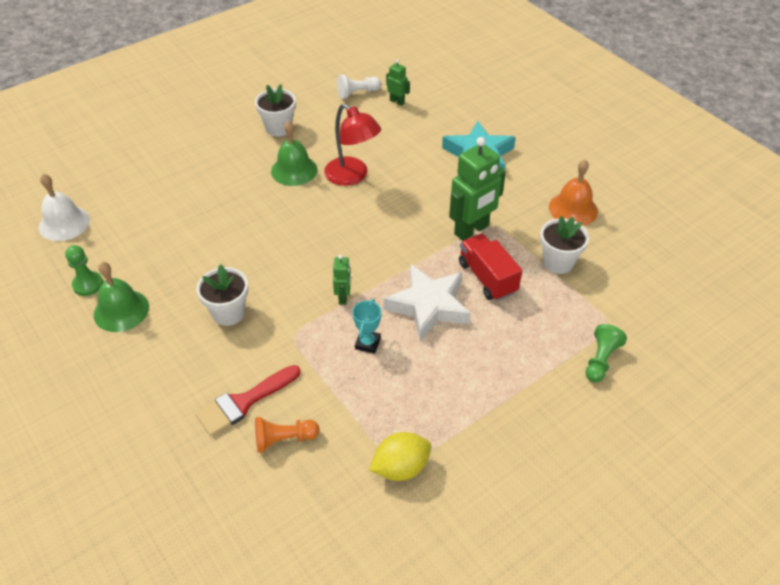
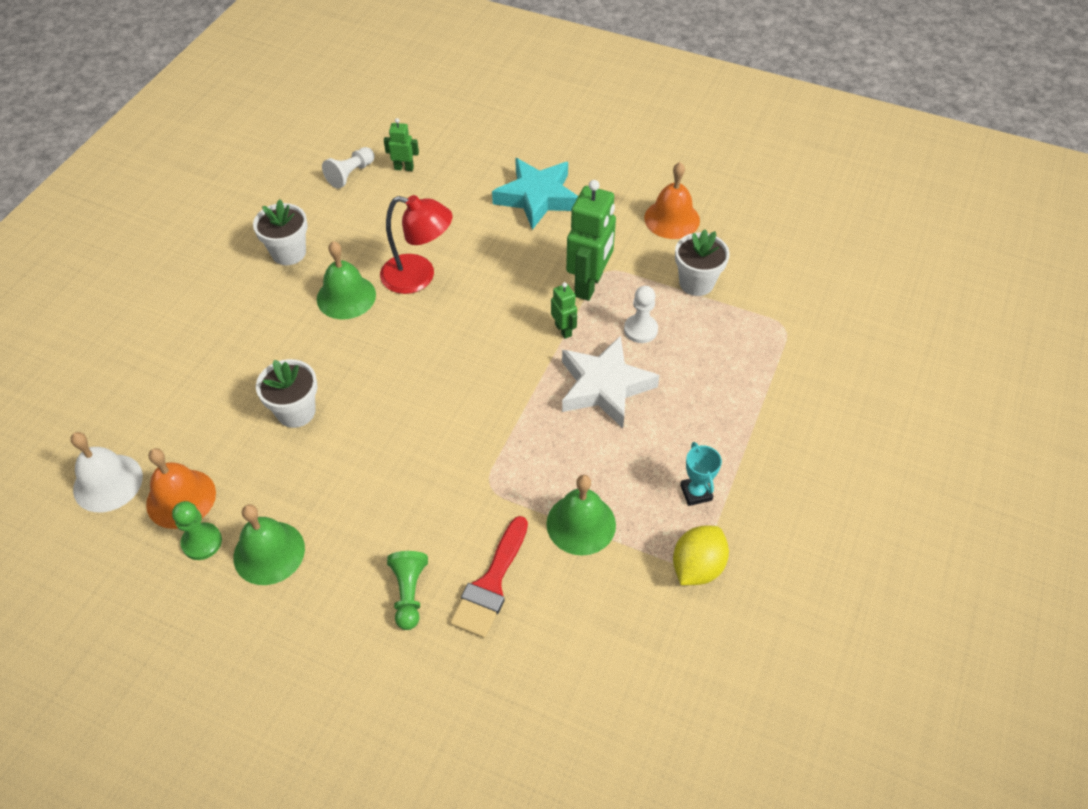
camera: 30 degrees left, 5 degrees up
(97, 252) = (181, 498): none -> orange bell
(228, 313) = (398, 495): white flower pot -> white flower pot (296, 412)
(284, 439) = (562, 600): orange pawn -> none
(337, 393) = (581, 524): none -> green bell
(343, 297) = (510, 418): green robot -> green robot (563, 330)
(367, 343) = (572, 456): turquoise trophy -> turquoise trophy (696, 492)
(487, 278) = (640, 330): red truck -> white pawn
(601, 360) = (802, 366): green pawn -> green pawn (409, 593)

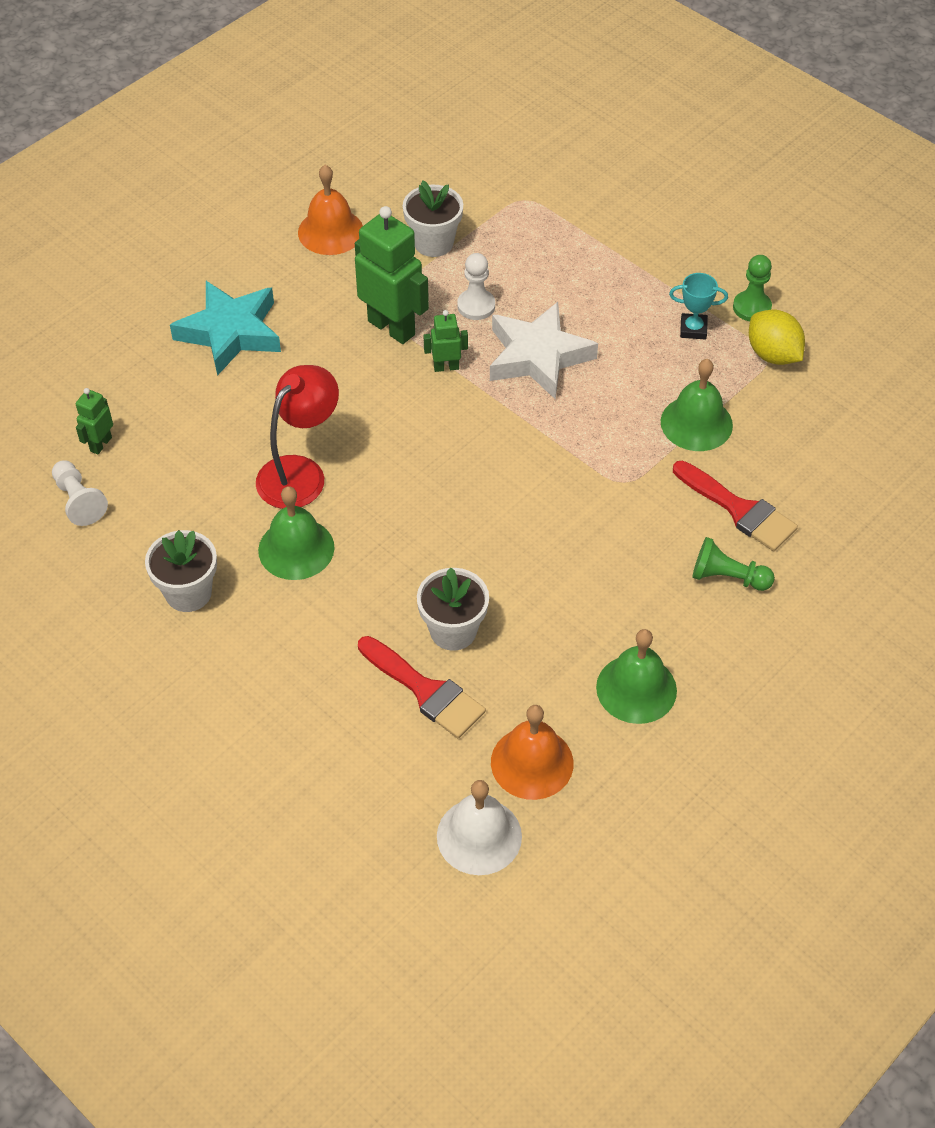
camera: 70 degrees left, 0 degrees up
(202, 542) = (600, 750): green pawn -> green pawn (752, 307)
(235, 411) = (425, 691): none -> red brush

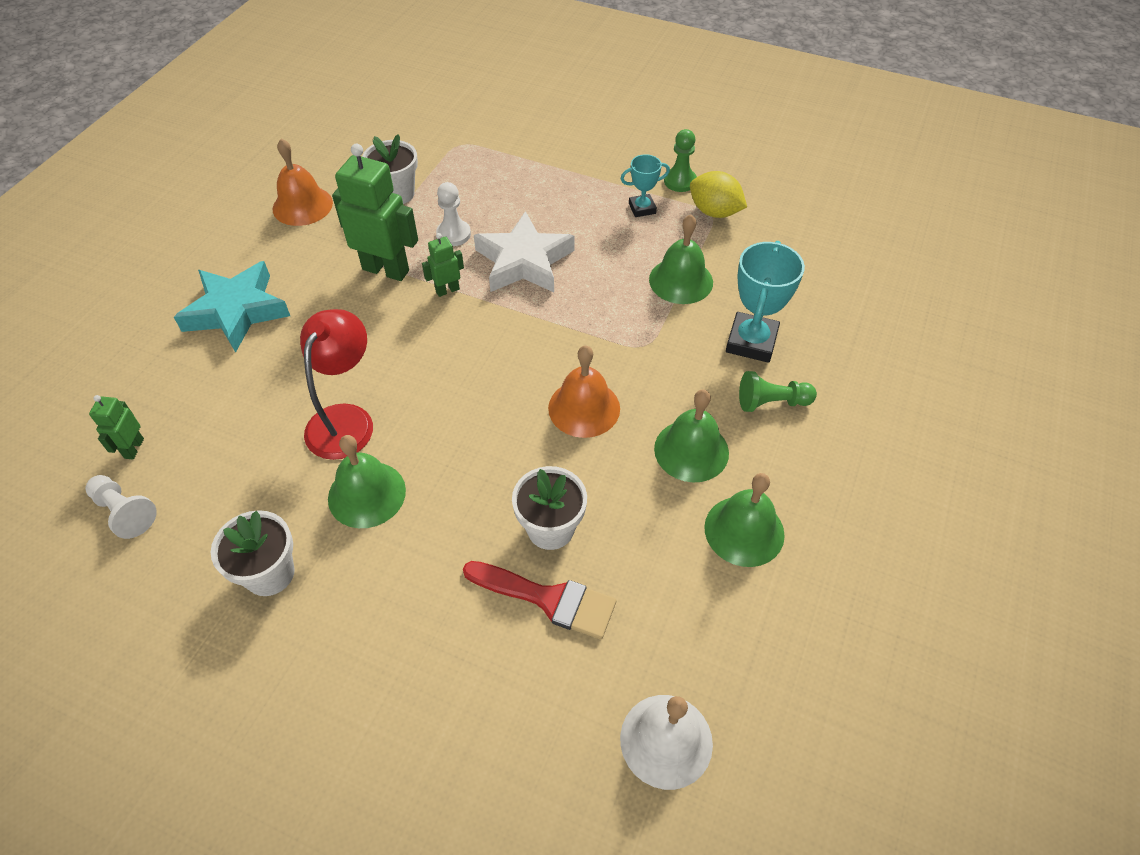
camera: 20 degrees left, 0 degrees up
(532, 762) = (683, 639): orange bell -> orange bell (584, 408)
(621, 600) = (691, 450): none -> green bell
(739, 510) = (751, 342): red brush -> turquoise trophy

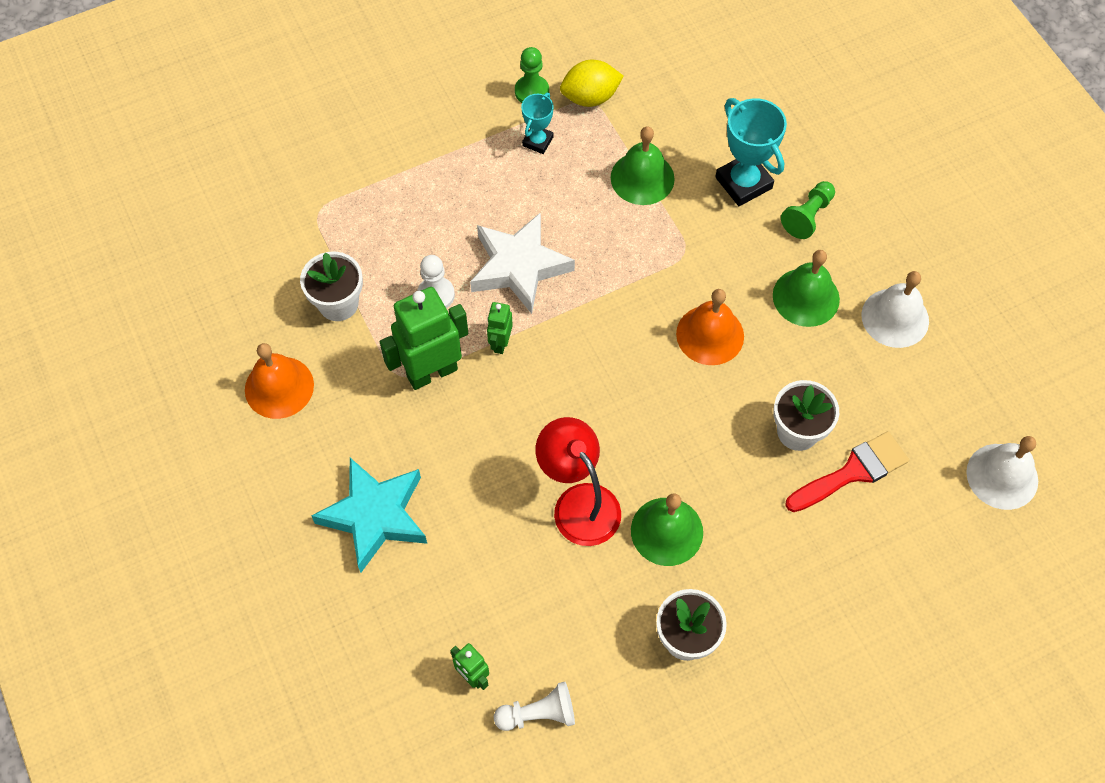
camera: 50 degrees left, 10 degrees up
(744, 530) = (895, 318): green bell -> white bell

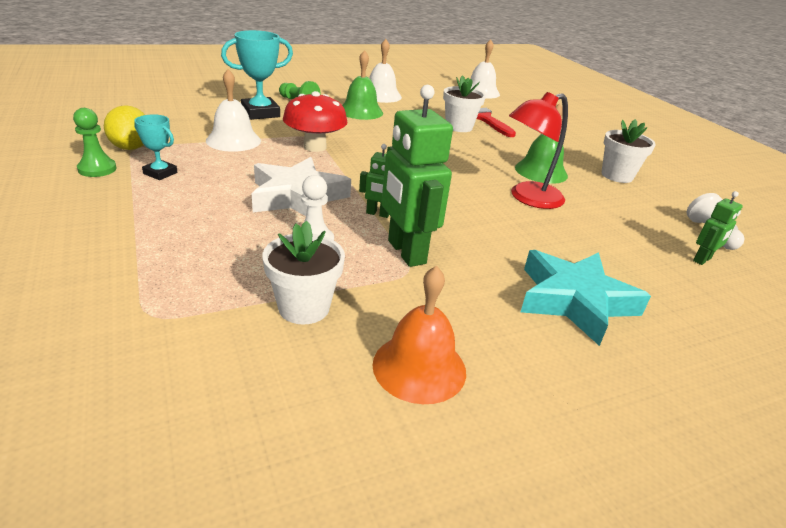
camera: 90 degrees left, 30 degrees down
(642, 178) = (233, 140): green bell -> white bell
(653, 261) = (315, 147): none -> red mushroom
(710, 335) = (384, 139): orange bell -> none

